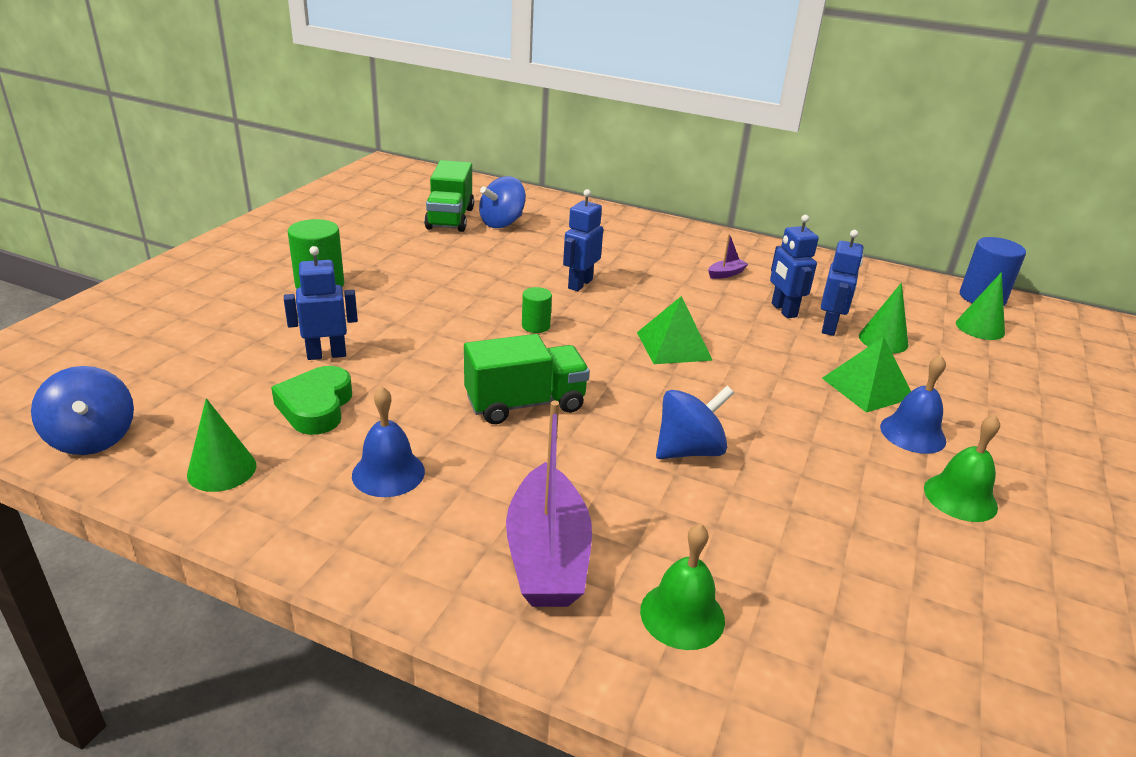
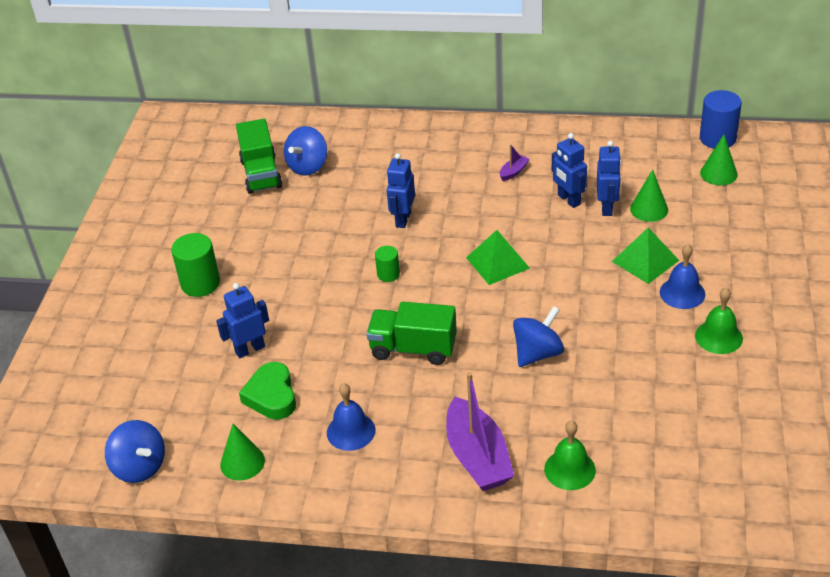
camera: 10 degrees left, 10 degrees up
(525, 403) = (413, 349): green truck -> green truck turned 135 degrees counterclockwise

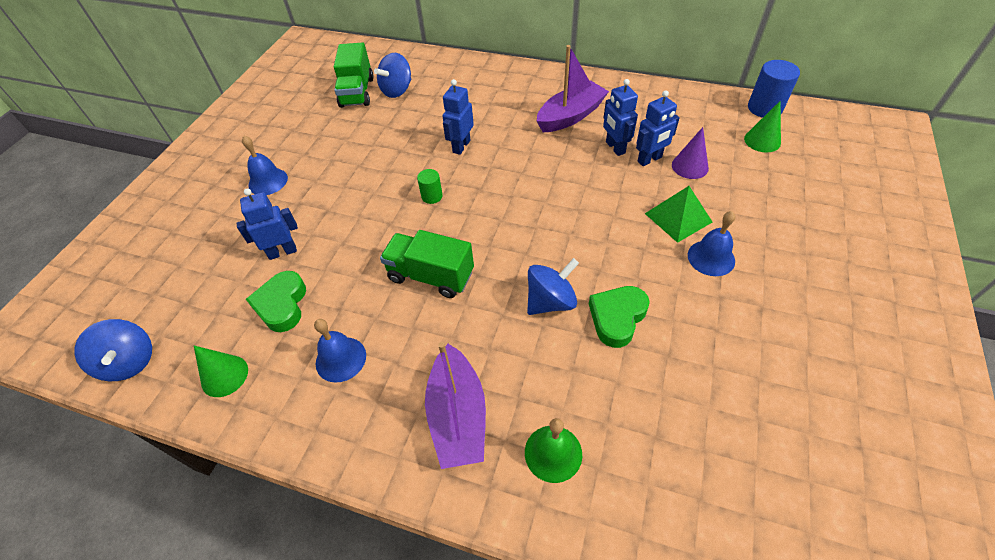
camera: 10 degrees right, 10 degrees up
(200, 283) = (268, 181): green cylinder -> blue bell
(497, 262) = (535, 199): green pyramid -> none
(513, 172) = (570, 116): purple boat -> purple boat, size x2.35
(603, 357) = (617, 318): none -> green heart
(607, 207) = (649, 159): blue robot -> blue robot turned 45 degrees clockwise
(649, 209) = (690, 166): green cone -> purple cone
(718, 337) = (744, 314): green bell -> none

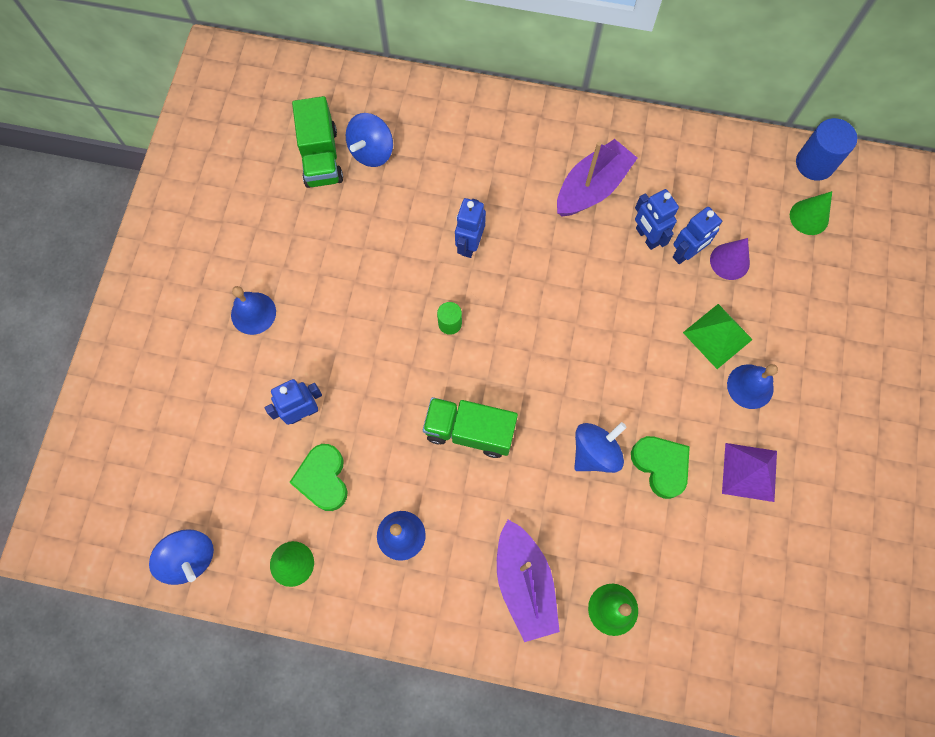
camera: 10 degrees left, 20 degrees up
(617, 318) = (660, 466): green heart -> green heart turned 120 degrees clockwise
(712, 330) = (749, 472): none -> purple pyramid

